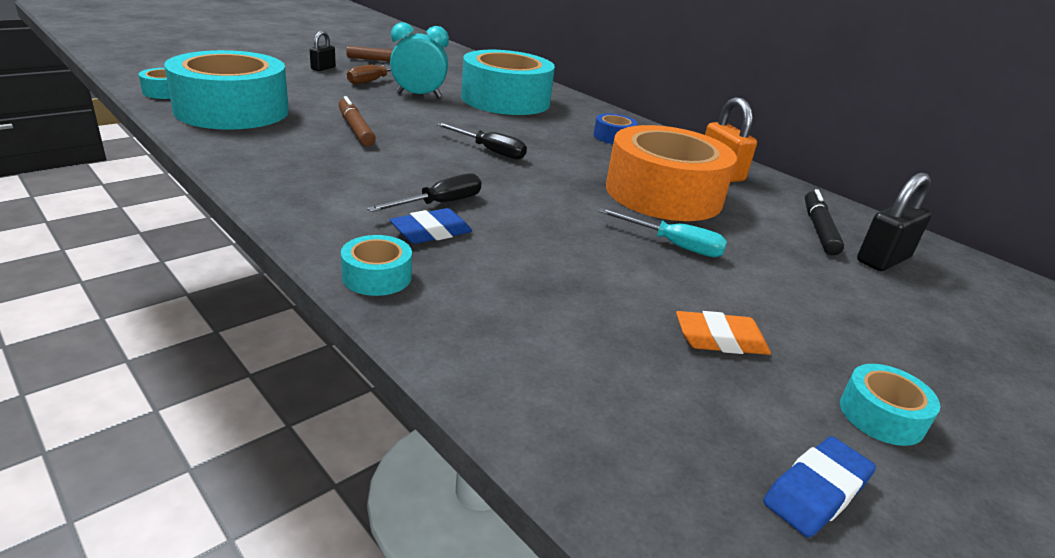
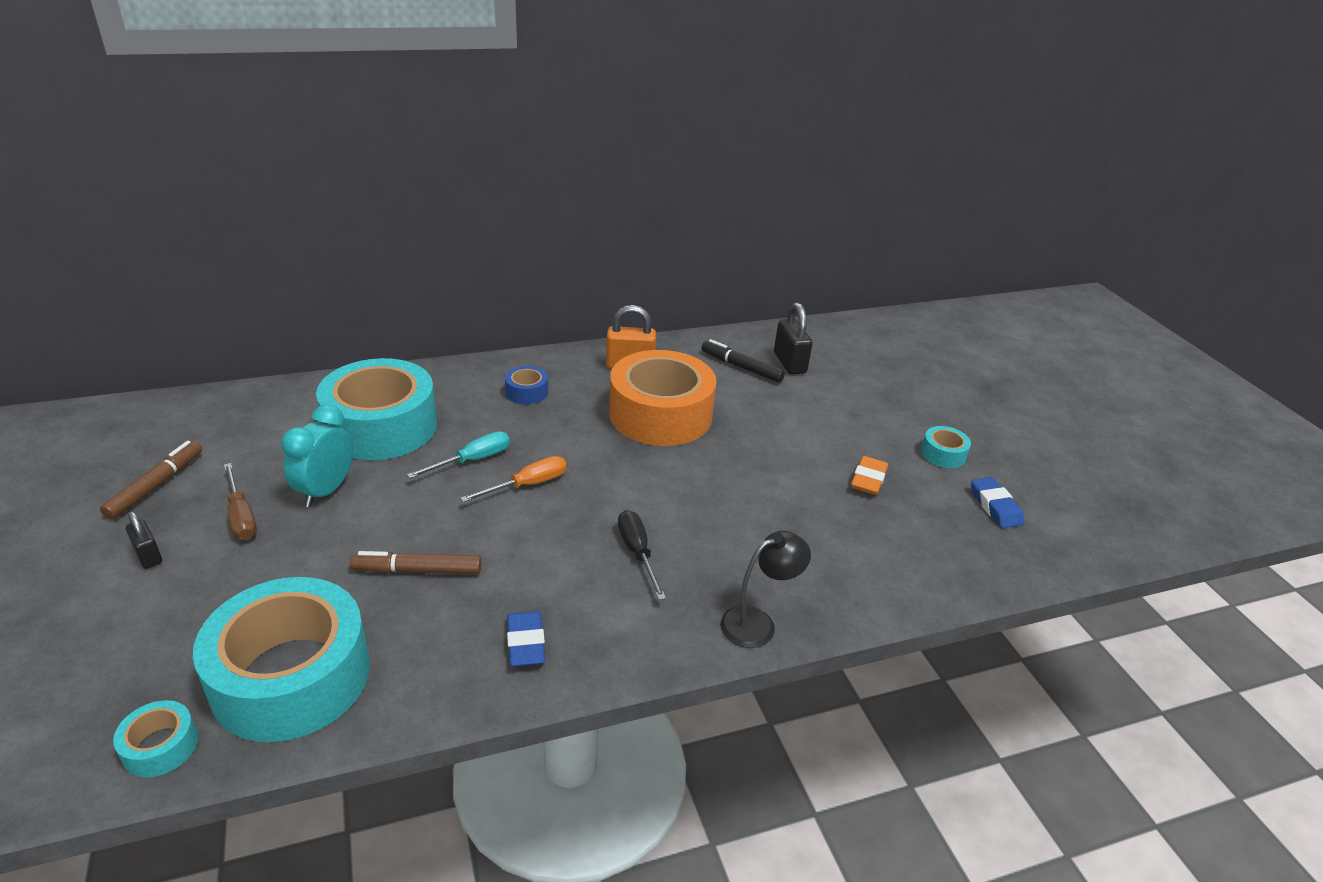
camera: 65 degrees left, 5 degrees up
(377, 276) = (758, 623): turquoise tape -> black lamp
(431, 232) = (691, 573): blue eraser -> blue eraser (525, 643)
(489, 151) = (527, 485): black screwdriver -> orange screwdriver
(673, 245) = (747, 447): turquoise screwdriver -> turquoise screwdriver (472, 460)

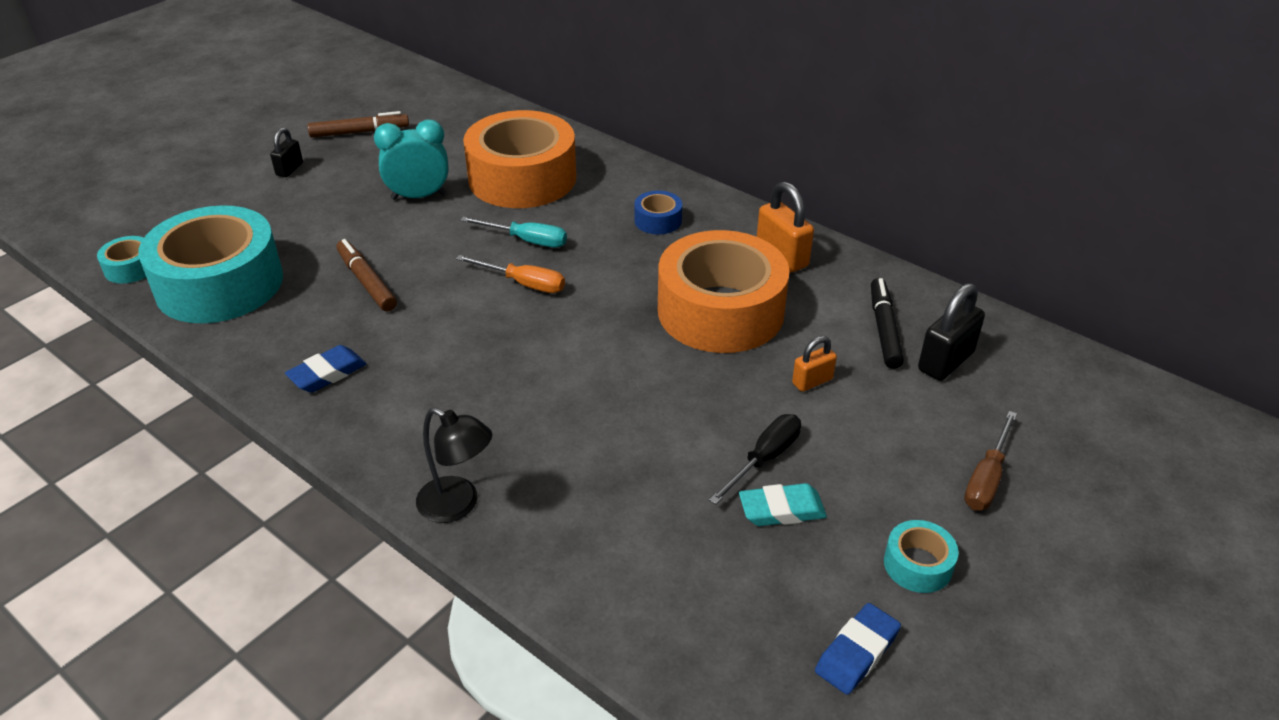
camera: 60 degrees right, 5 degrees up
(241, 516) = (358, 179): brown screwdriver -> brown screwdriver (986, 478)
(381, 426) = (522, 178): turquoise tape -> orange tape
(637, 553) = (491, 387): black screwdriver -> black screwdriver (764, 459)
(764, 414) = (812, 381): none -> orange padlock
(868, 479) = (781, 510): orange eraser -> turquoise eraser

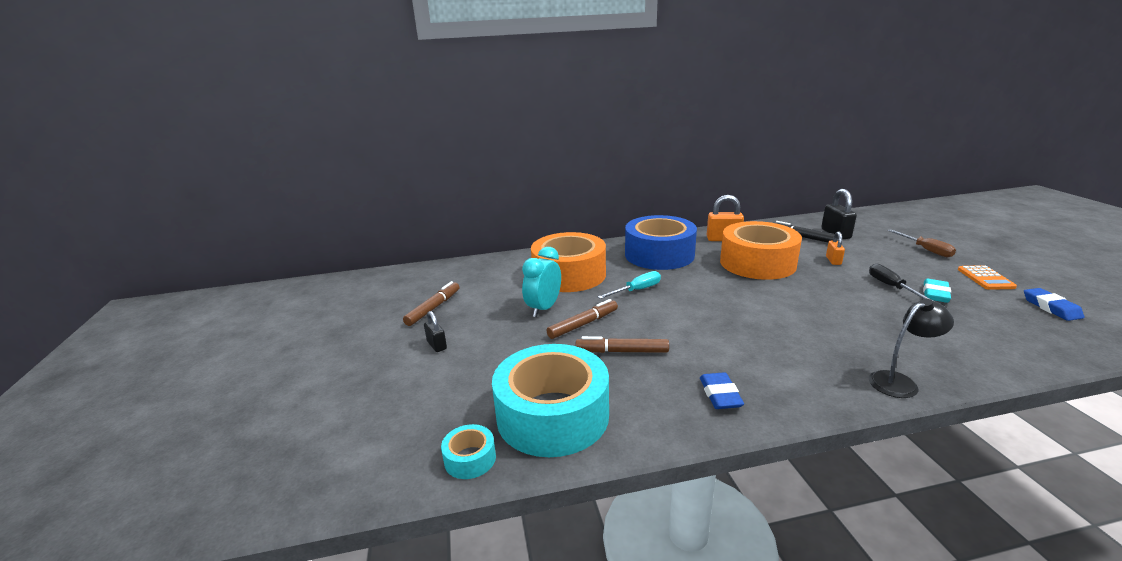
camera: 50 degrees left, 15 degrees down
(405, 235) = (583, 324): none -> brown marker
(523, 283) = (681, 302): orange screwdriver -> none
(658, 220) = (659, 255): blue tape -> blue tape, size x2.40
(918, 565) = (985, 278): turquoise tape -> orange calculator

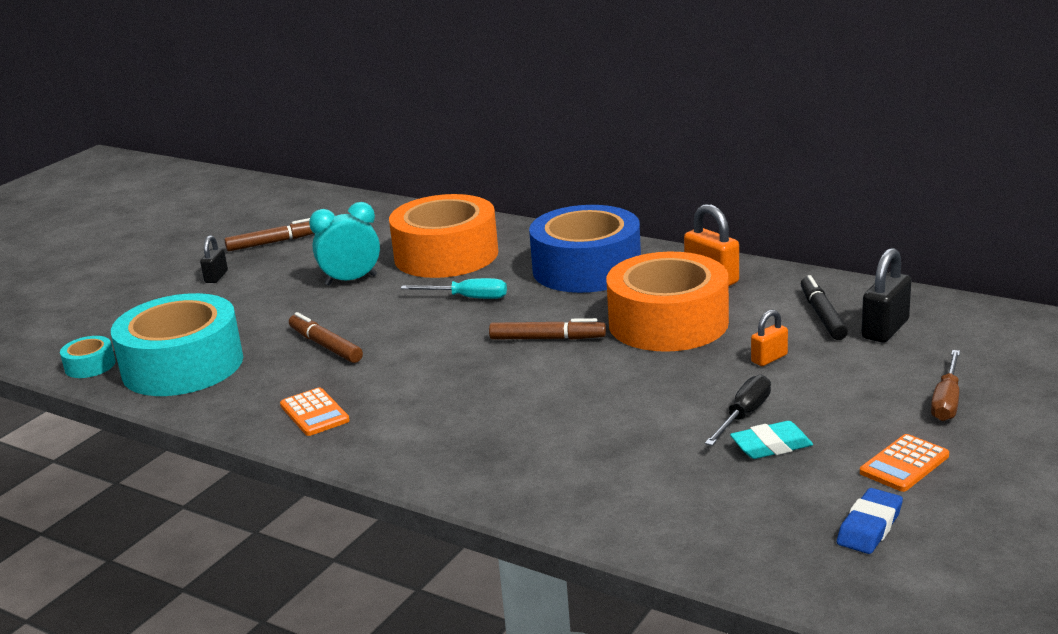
camera: 45 degrees right, 0 degrees up
(583, 324) = (349, 309): brown marker -> brown marker (547, 338)
(720, 395) = (314, 413): blue eraser -> orange calculator
(900, 382) = (474, 483): black lamp -> none

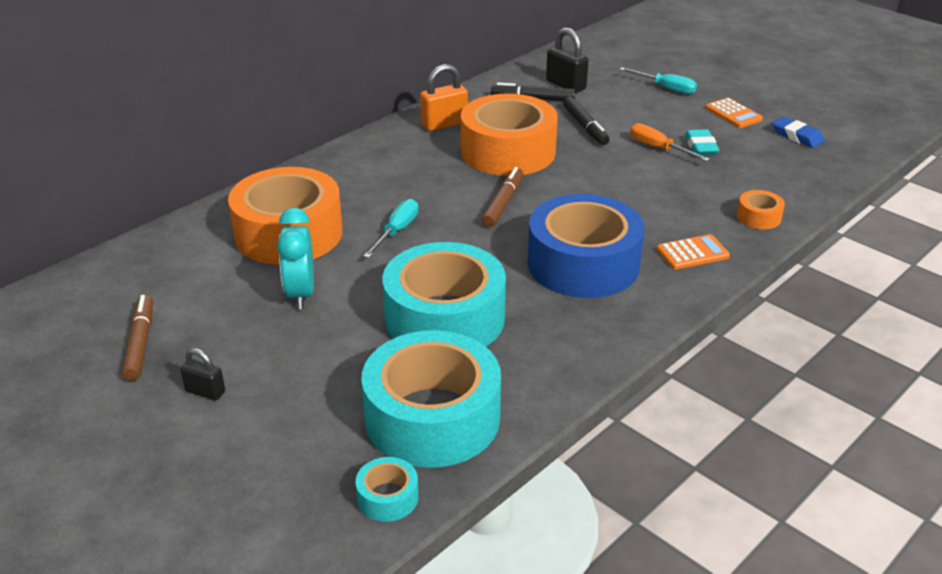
camera: 80 degrees left, 10 degrees up
(314, 413) = (578, 331): orange calculator -> orange calculator (692, 253)
(325, 346) = (444, 318): brown marker -> turquoise tape
(586, 268) = (382, 169): blue tape -> blue tape (583, 264)
(592, 506) = (758, 217): none -> orange tape
(744, 415) = (658, 148): black screwdriver -> orange screwdriver
(769, 358) = (585, 127): orange padlock -> black marker
(946, 401) = (666, 88): brown screwdriver -> turquoise screwdriver

